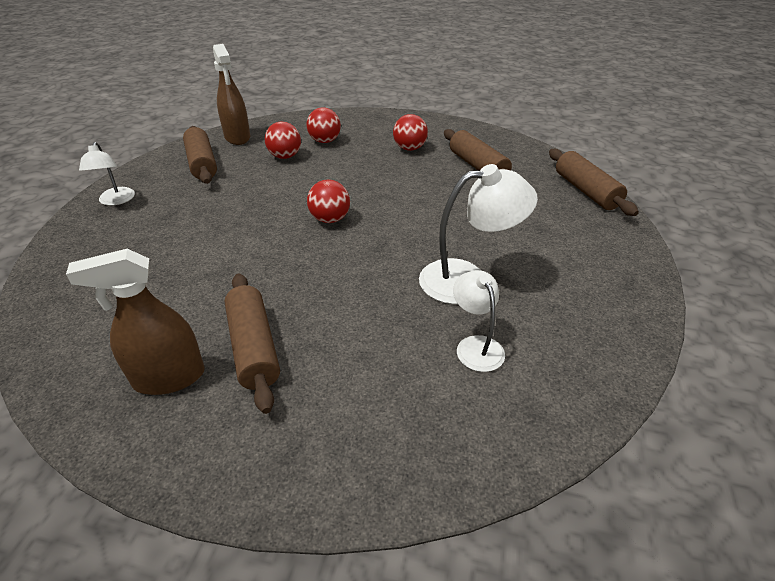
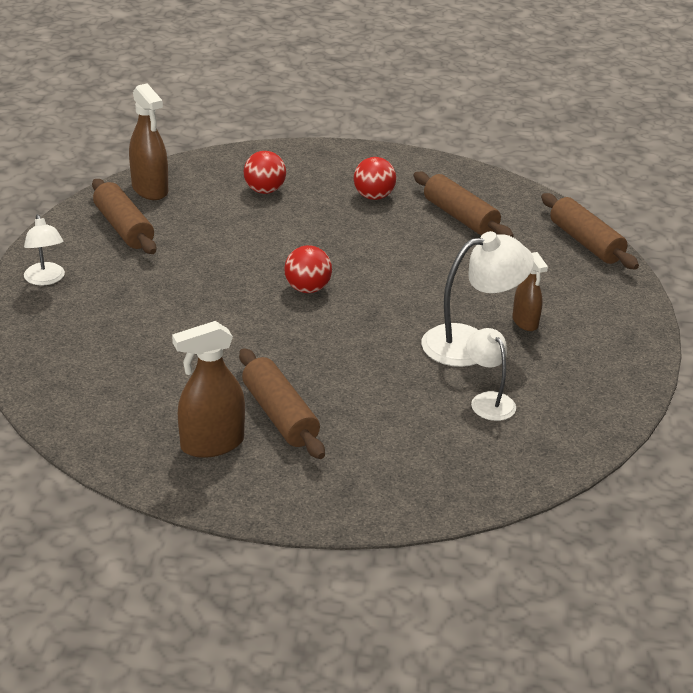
camera: 10 degrees left, 5 degrees down
(285, 156) = (223, 214): red ball -> none
(524, 261) = (525, 322): none -> brown spray bottle

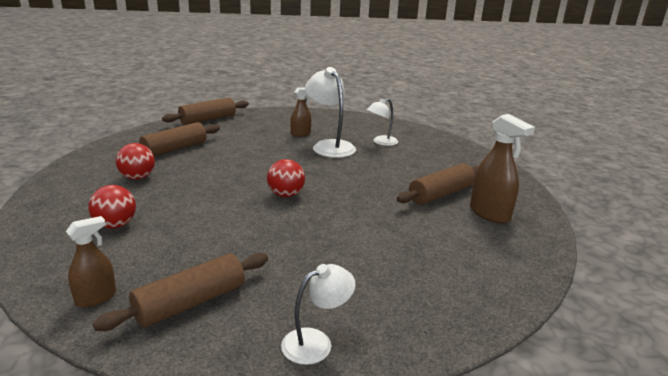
camera: 100 degrees left, 10 degrees down
(150, 189) = (96, 298): brown spray bottle -> brown spray bottle, size x0.63

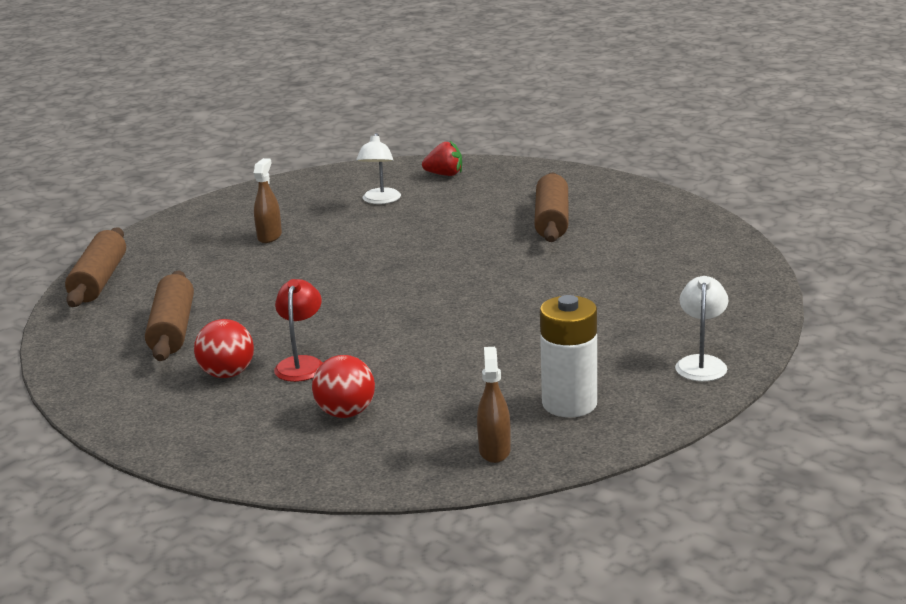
camera: 45 degrees left, 0 degrees up
(166, 191) = (301, 364): none -> red lamp
(190, 302) = (569, 404): brown rolling pin -> white battery
(286, 195) = (425, 297): red ball -> none
(329, 146) = (338, 232): white lamp -> none
(439, 146) = (444, 174): none -> red strawberry
(489, 214) = (621, 215): brown spray bottle -> none

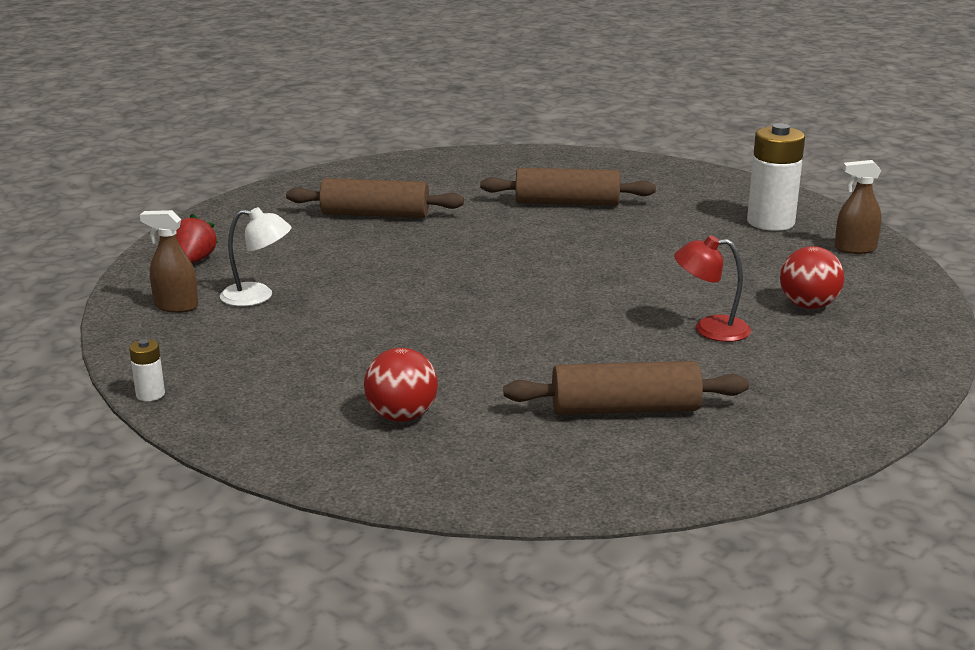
camera: 90 degrees left, 0 degrees up
(99, 280) = (455, 482): brown rolling pin -> brown rolling pin (567, 203)
(227, 374) = (737, 367): red ball -> red ball (402, 416)
(237, 192) = (150, 394): none -> white battery
(269, 236) = (344, 362): brown spray bottle -> brown spray bottle (176, 306)
(701, 363) = (695, 180): white lamp -> none

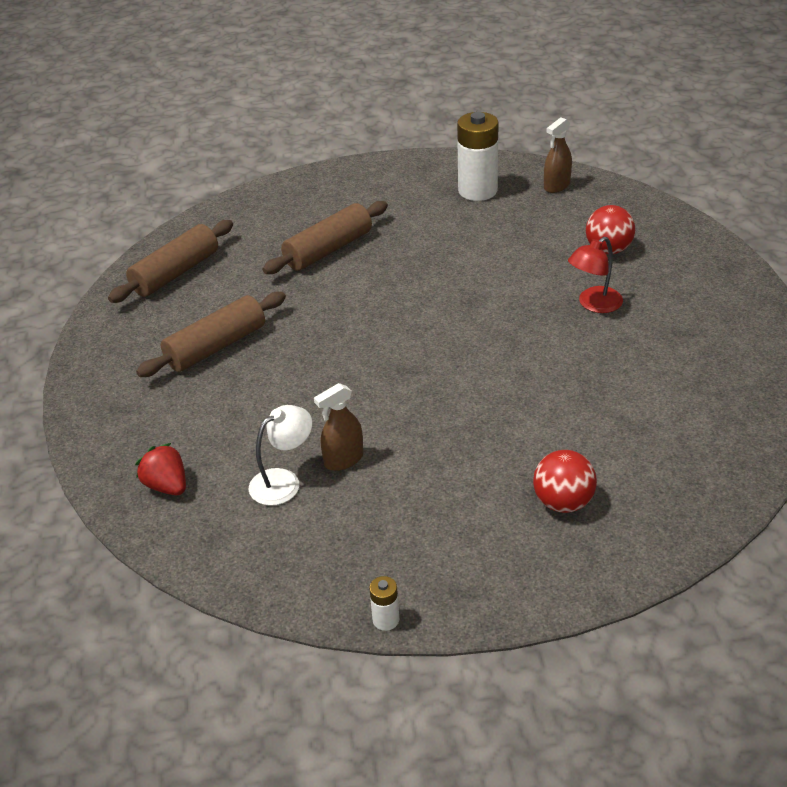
camera: 45 degrees left, 15 degrees up
(176, 306) = (243, 536): brown spray bottle -> brown spray bottle (343, 460)
(625, 409) = (658, 399): brown rolling pin -> brown rolling pin (175, 273)

